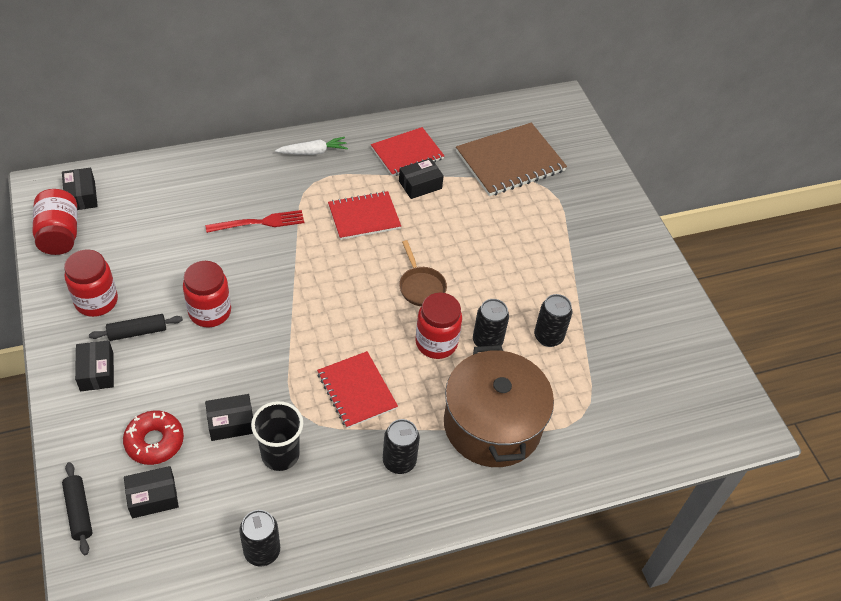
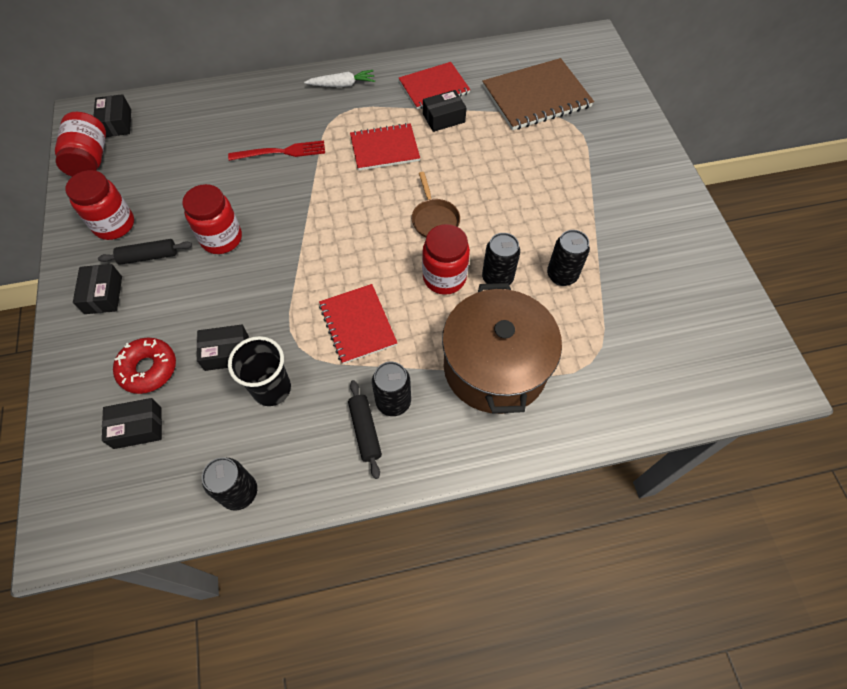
camera: 10 degrees right, 10 degrees up
(79, 511) = (62, 438): black rolling pin -> black rolling pin (365, 431)

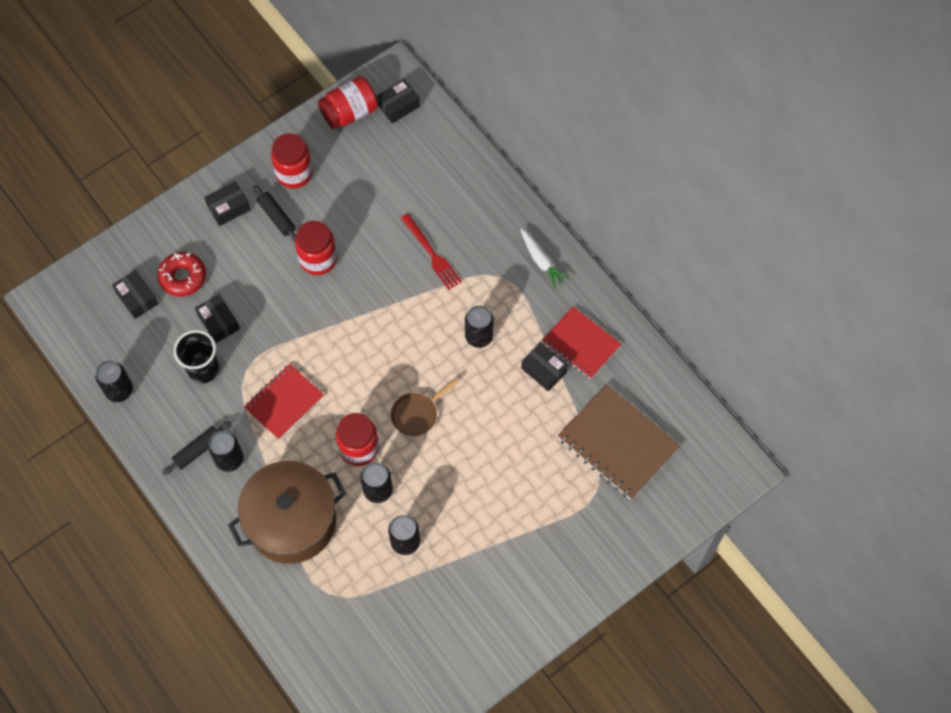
camera: 65 degrees right, 5 degrees up
(384, 148) = (479, 336): red notebook -> black can

